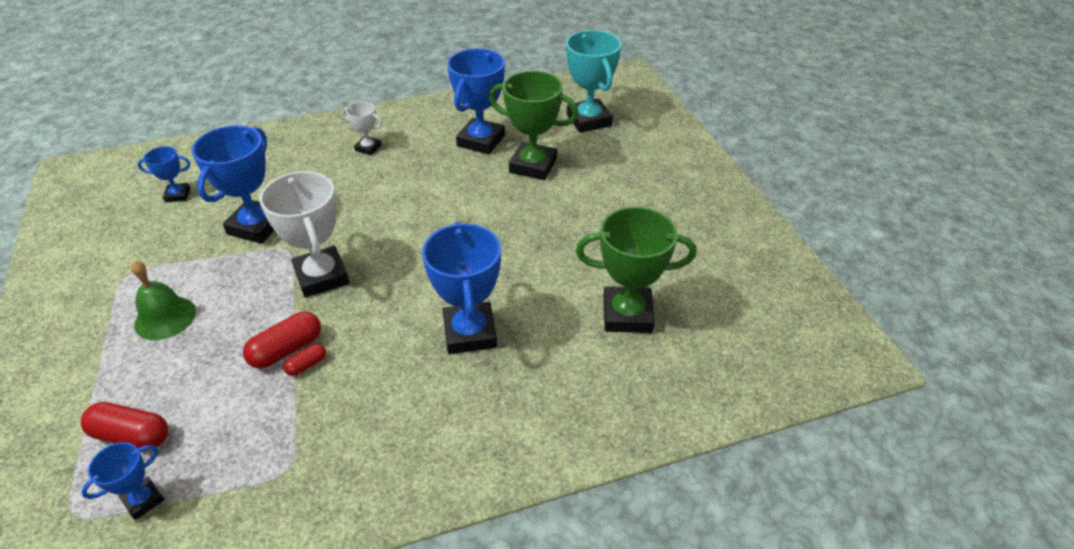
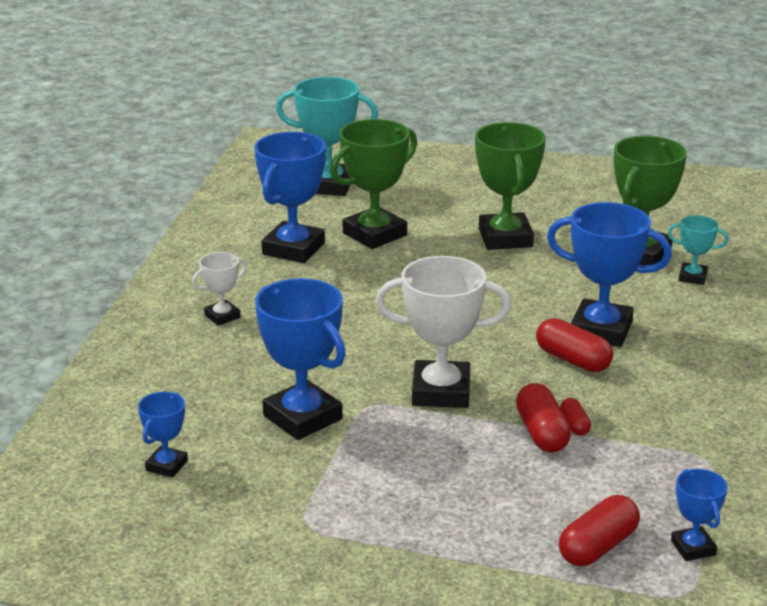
camera: 60 degrees left, 15 degrees down
(165, 318) = (419, 504): green bell -> none
(409, 331) = (573, 360): none -> red capsule
(481, 141) = (293, 249): blue trophy -> blue trophy turned 60 degrees clockwise
(585, 229) = (505, 238): none -> green trophy
(611, 364) = (692, 277): none -> turquoise trophy

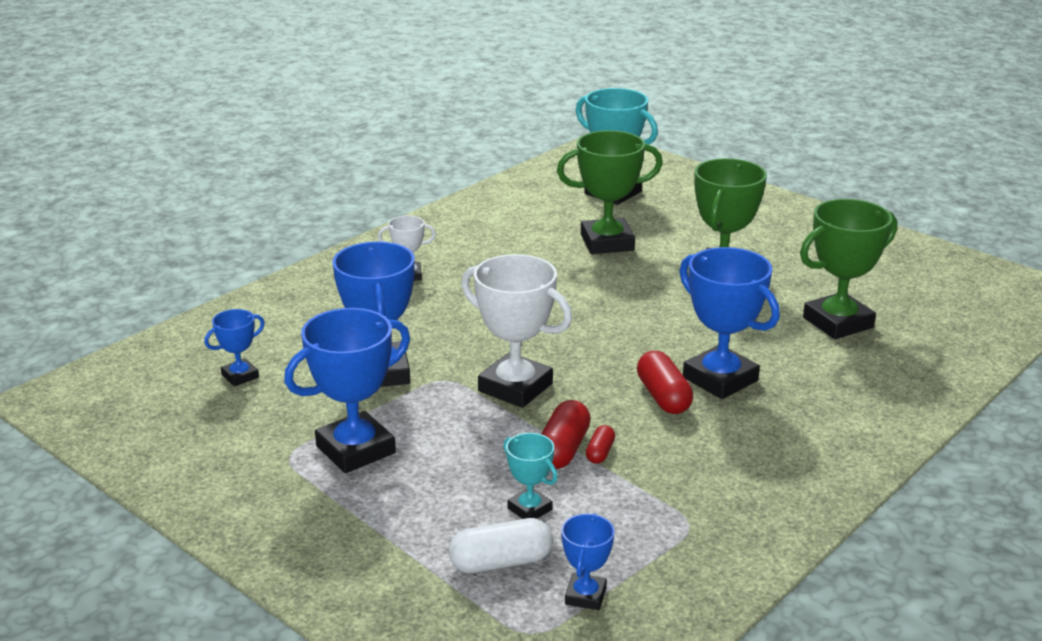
camera: 30 degrees right, 0 degrees up
(293, 249) = (525, 237): blue trophy -> blue trophy (355, 450)
(598, 547) = (501, 562): red capsule -> white capsule
(692, 277) = (867, 358): turquoise trophy -> turquoise trophy (529, 509)

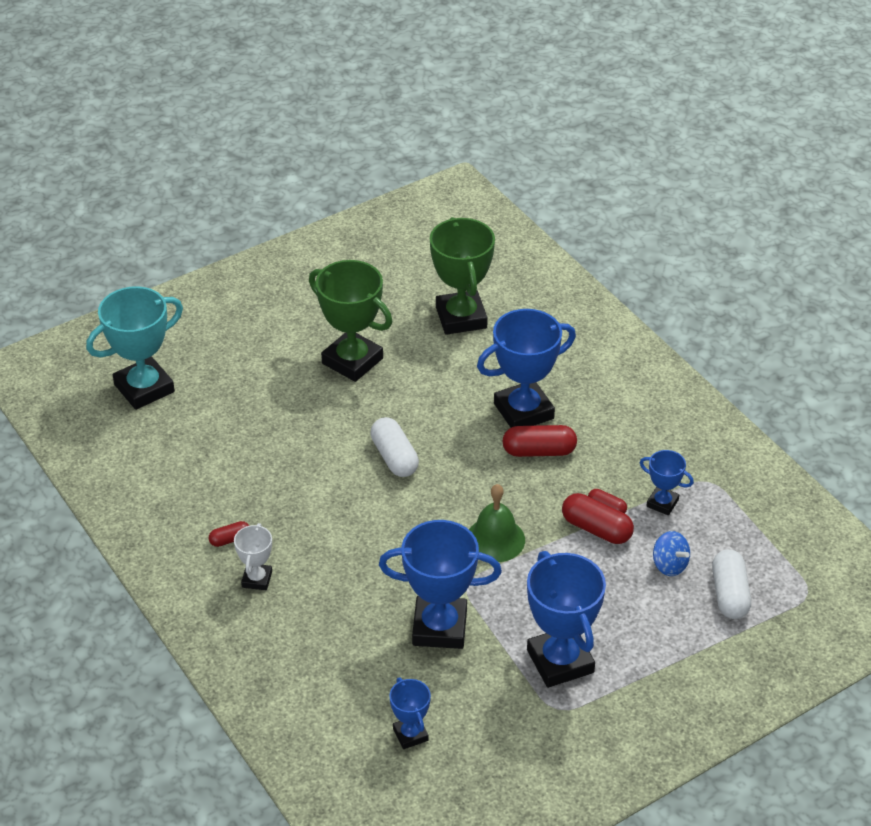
camera: 75 degrees left, 15 degrees up
(451, 256) = (230, 539): none -> red capsule
(515, 387) = (495, 539): white trophy -> green bell
(529, 509) = (669, 565): turquoise trophy -> blue spinning top
(585, 596) = (775, 556): blue trophy -> blue trophy (662, 503)
(601, 316) = (394, 457): none -> white capsule
(607, 242) = (253, 419): green trophy -> none

